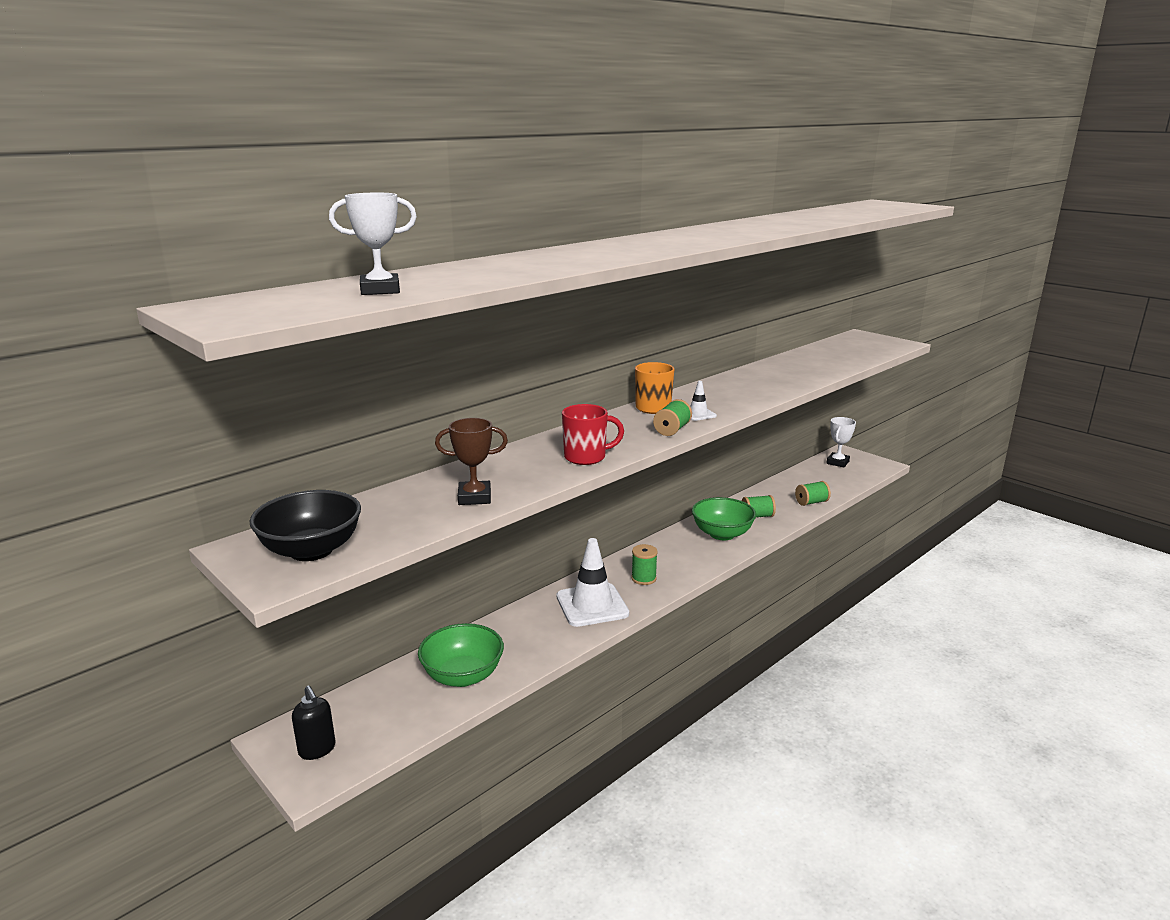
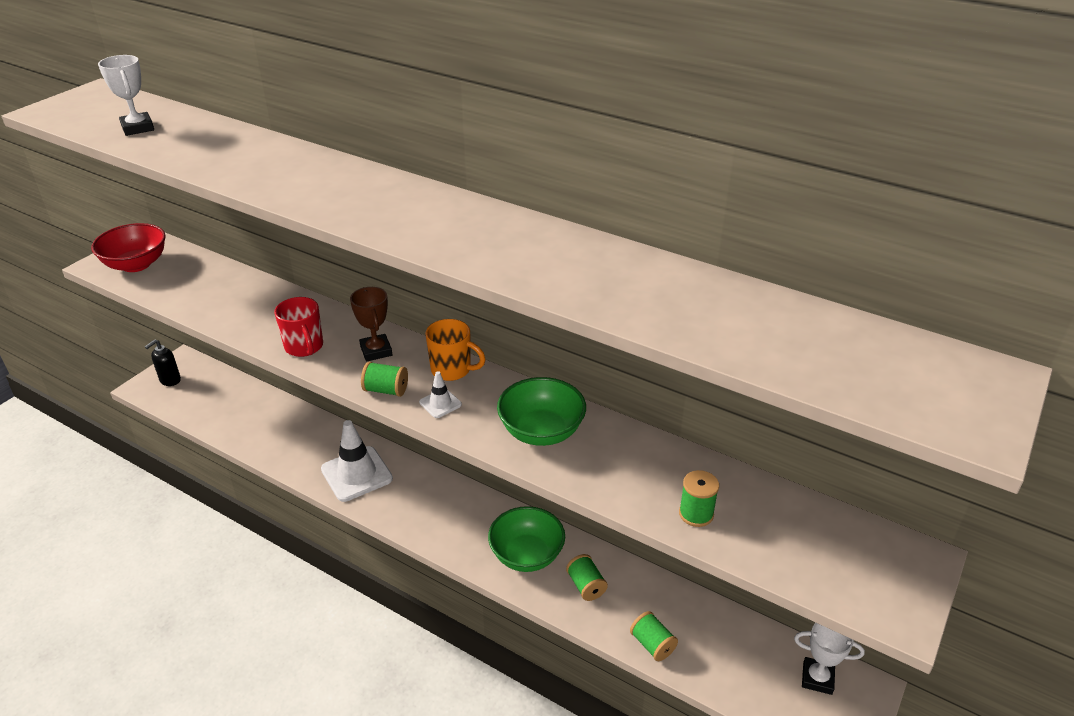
camera: 75 degrees right, 15 degrees up
(311, 550) = (136, 264): black bowl -> red bowl
(463, 676) = (248, 422): green bowl -> green bowl (541, 432)
(474, 497) = (217, 307): brown trophy -> brown trophy (376, 351)
(643, 578) = (411, 502): green spool -> green spool (696, 514)

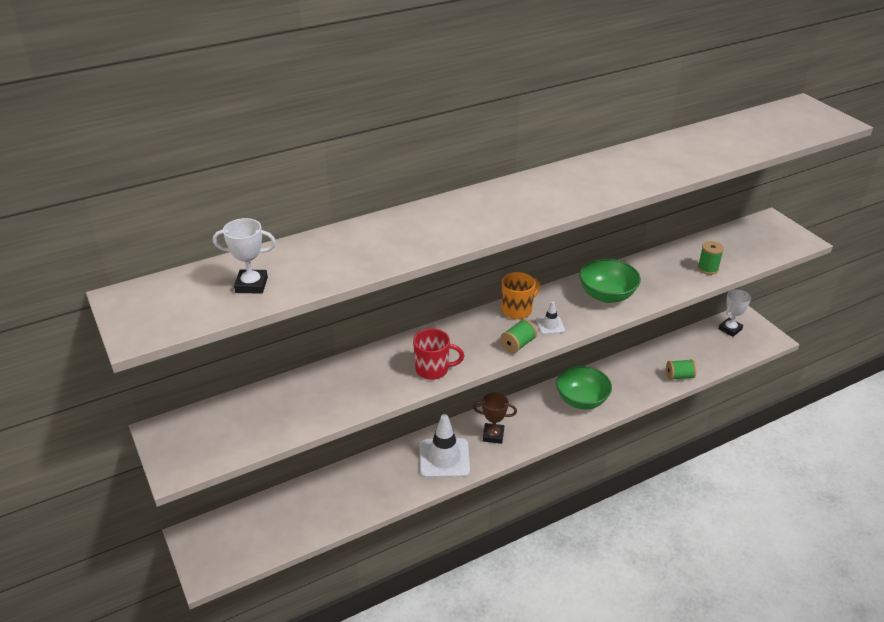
camera: 60 degrees left, 0 degrees up
(136, 264) = (204, 443): red bowl -> none
(170, 380) = (214, 551): black soap dispenser -> none
(376, 351) = (467, 337): brown trophy -> brown trophy (493, 435)
(586, 586) = (622, 384): green spool -> none

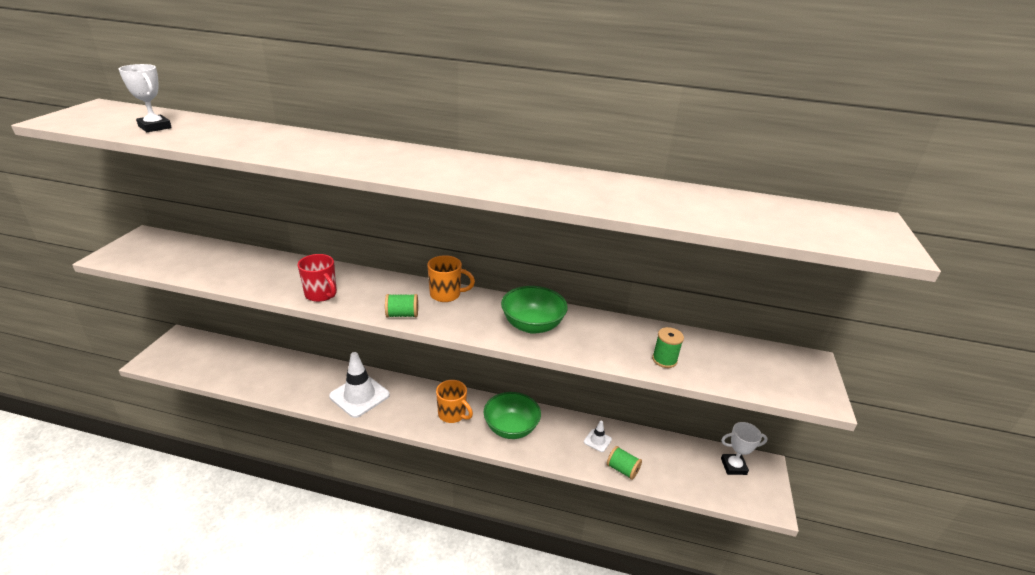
camera: 40 degrees right, 5 degrees down
(493, 435) = (412, 405): brown trophy -> none
(531, 420) = (452, 414): none -> orange mug
(550, 325) = (449, 318): white traffic cone -> white traffic cone (597, 440)

